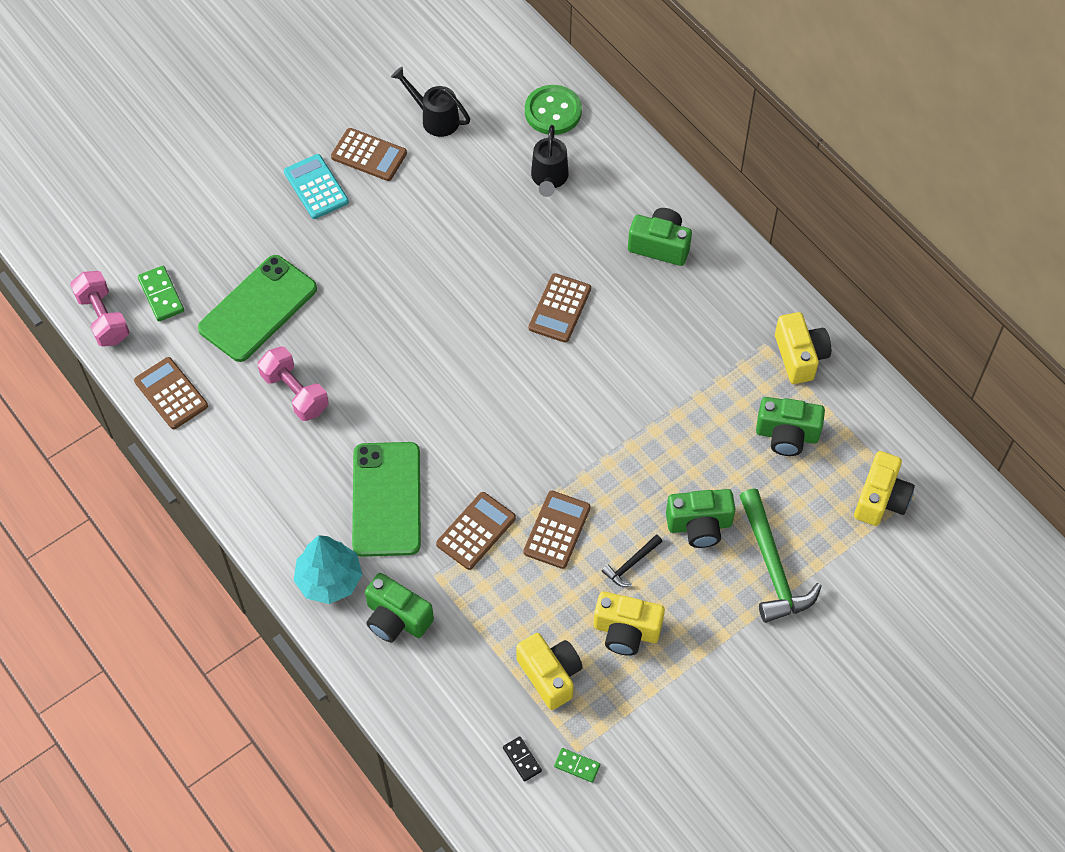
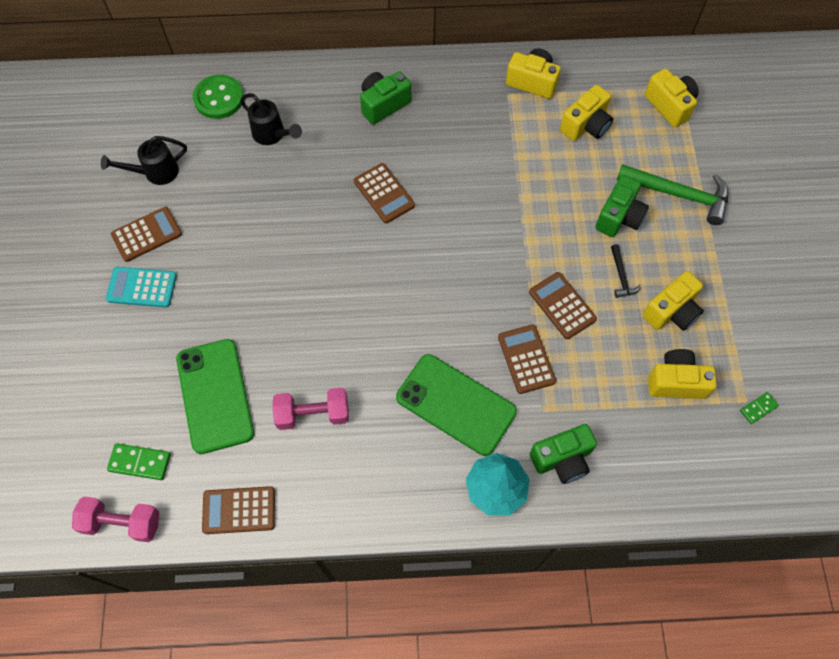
camera: 55 degrees left, 5 degrees up
(522, 759) = (732, 442): black domino -> none
(787, 435) = (586, 125): green camera -> yellow camera

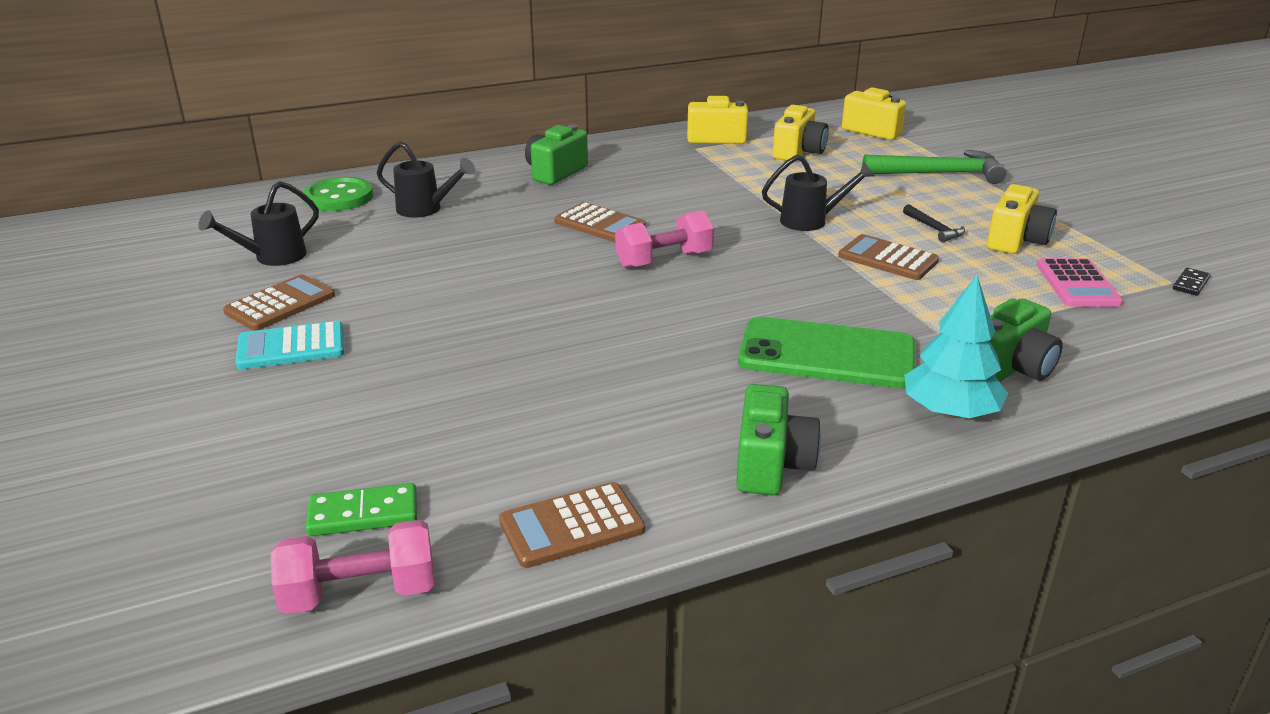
camera: 20 degrees left, 35 degrees down
(215, 395) = (461, 419): green phone -> none
(313, 414) = (628, 404): pink dumbbell -> pink dumbbell (664, 260)
(526, 359) = (883, 303): brown calculator -> none
(536, 236) = (811, 221): none -> black watering can
(619, 217) = (891, 195): green camera -> green camera (771, 465)
(676, 382) = (1077, 284): yellow camera -> pink calculator
(758, 408) = (1191, 284): green domino -> black domino

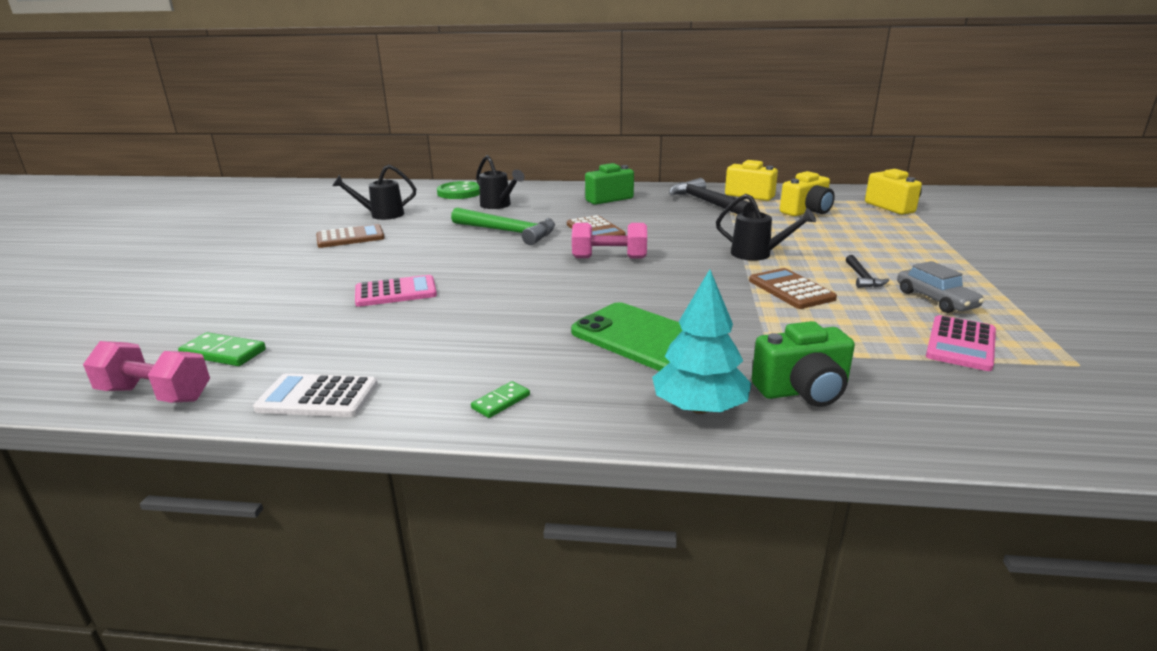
camera: 30 degrees right, 5 degrees down
(291, 347) = (323, 259): turquoise calculator -> none
(469, 369) = (396, 292): none -> pink calculator
(572, 526) = (317, 397): brown calculator -> white calculator
(681, 158) = (707, 203): none -> black hammer
(771, 465) = (501, 402): green camera -> green domino
(939, 173) = (918, 242): green hammer -> green hammer (508, 232)
(1016, 241) = (935, 300): yellow camera -> grey car
(1191, 284) = (1102, 371): black domino -> none

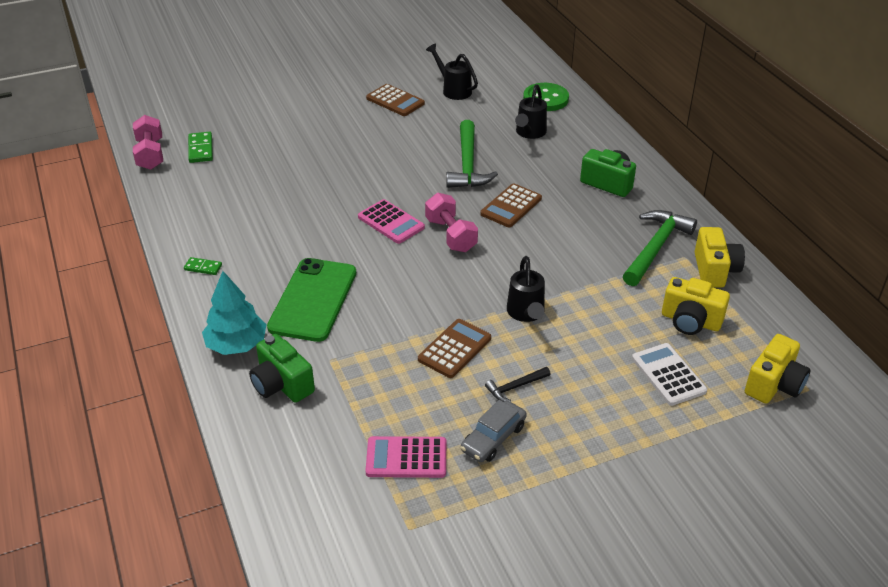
camera: 60 degrees right, 15 degrees up
(317, 397) = (174, 204): white calculator -> white calculator (668, 375)
(396, 292) = (316, 166): pink calculator -> pink calculator (391, 222)
(707, 203) = (655, 248): black hammer -> green hammer

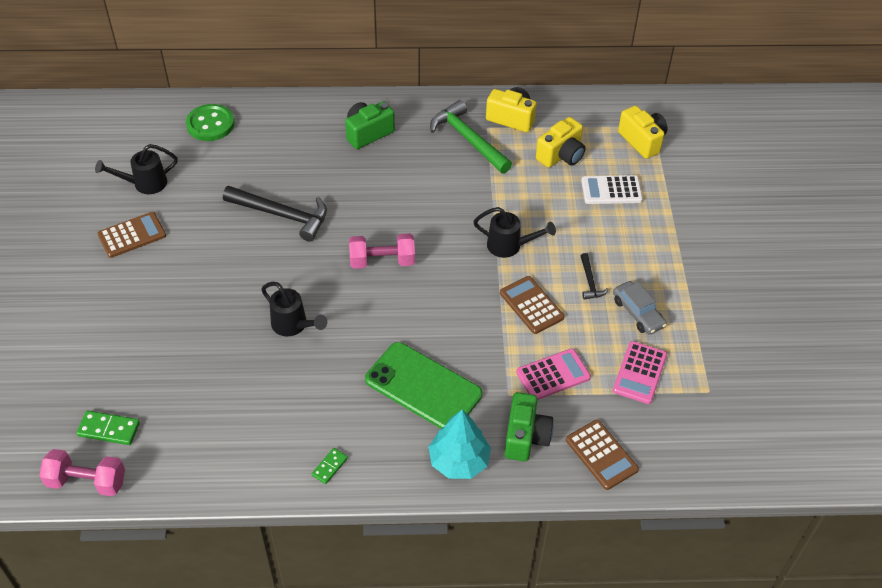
camera: 70 degrees left, 10 degrees up
(282, 384) = (525, 437): green camera -> green camera turned 60 degrees counterclockwise
(391, 222) = (339, 298): pink calculator -> pink calculator (553, 375)
(468, 164) = (282, 215): green hammer -> black hammer
(511, 206) = (364, 207): brown calculator -> brown calculator (601, 455)
(529, 133) = (259, 155): black watering can -> black watering can (293, 325)

